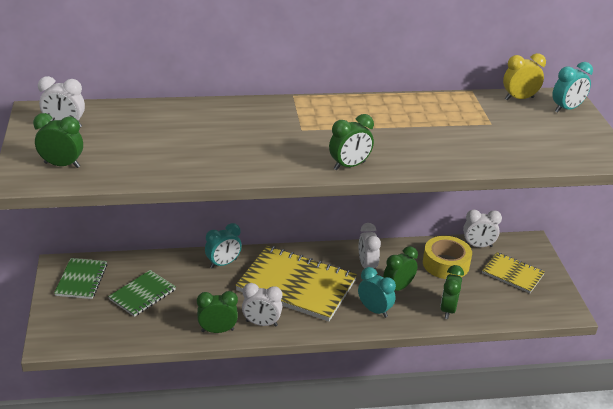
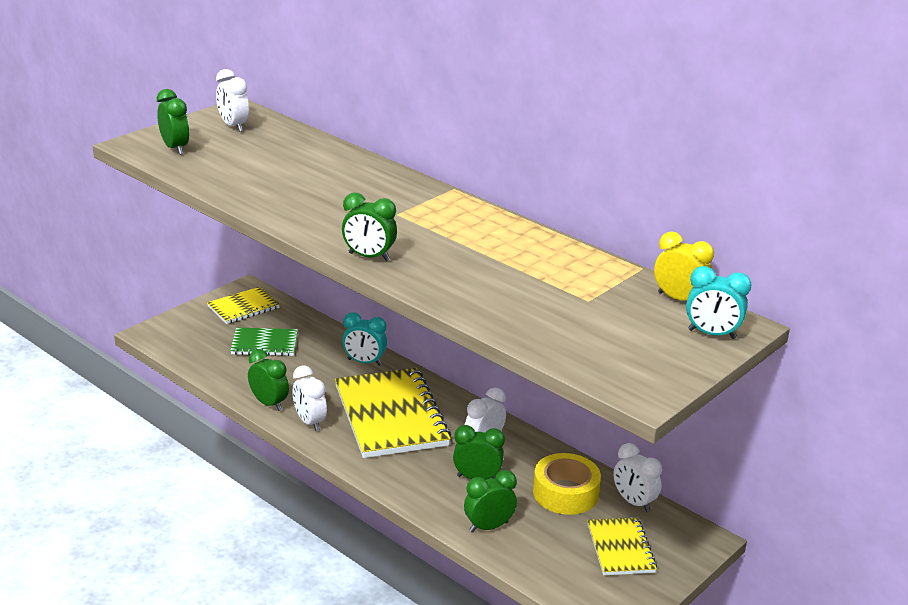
camera: 50 degrees right, 5 degrees down
(81, 280) = (243, 307): green notebook -> yellow notebook
(374, 310) = (420, 479): turquoise clock -> none

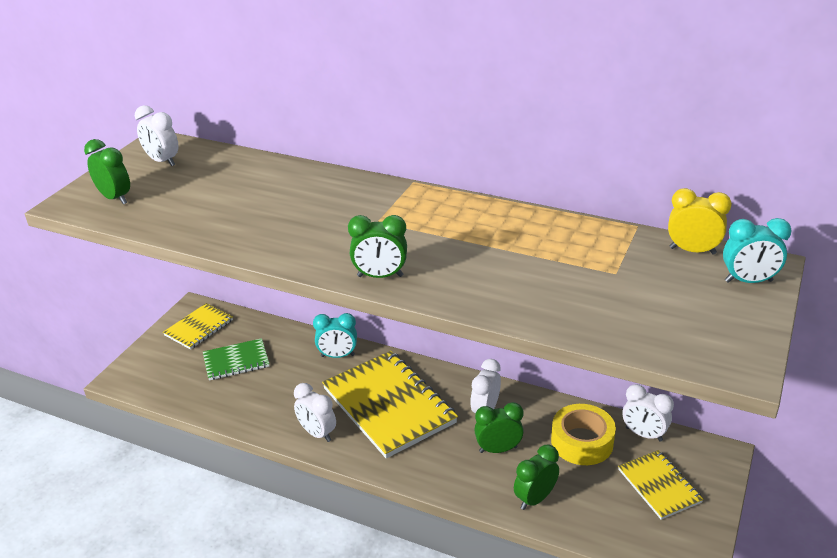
camera: 15 degrees left, 5 degrees up
(269, 403) = (269, 424): green clock -> none

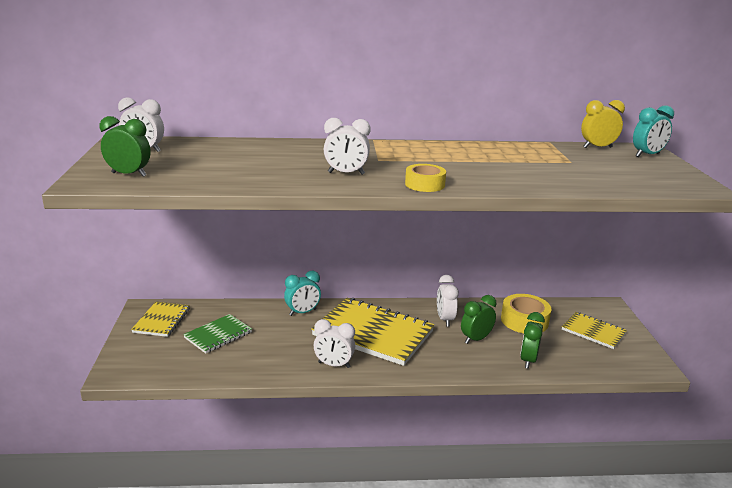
camera: 30 degrees left, 10 degrees down
(380, 276) = (424, 184): green clock -> yellow tape
(643, 434) = (556, 307): white clock -> white clock (346, 173)

